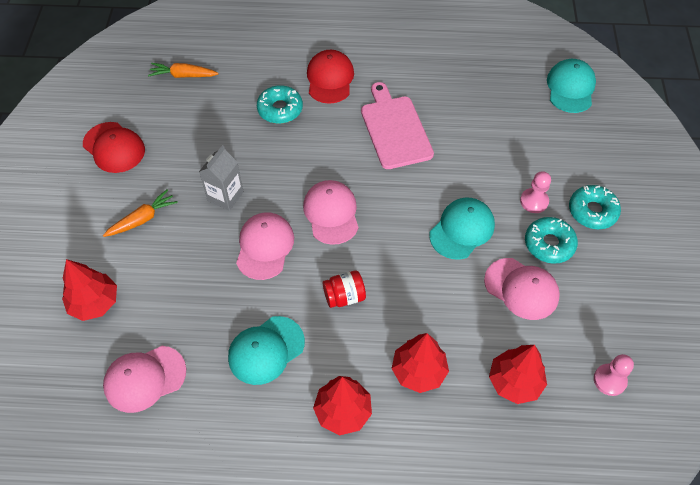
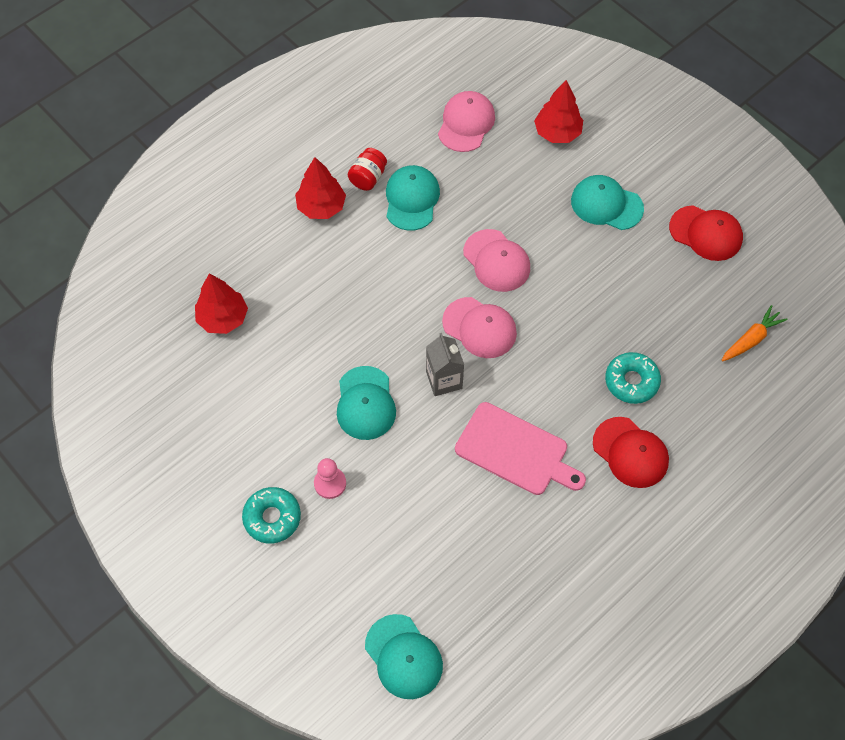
camera: 135 degrees right, 5 degrees up
(114, 147) = (706, 233): red cap -> red cap turned 150 degrees counterclockwise
(142, 219) = (606, 204): orange carrot -> turquoise cap
(225, 196) = (573, 271): grey carton -> grey carton (444, 380)
(344, 296) = (399, 276): red jar -> red jar (368, 178)
(418, 371) = (296, 270): red tree -> none
(521, 289) = (275, 393): pink cap -> none
(549, 244) = (284, 452): turquoise donut -> none
(609, 380) = (155, 376): pink pawn -> none

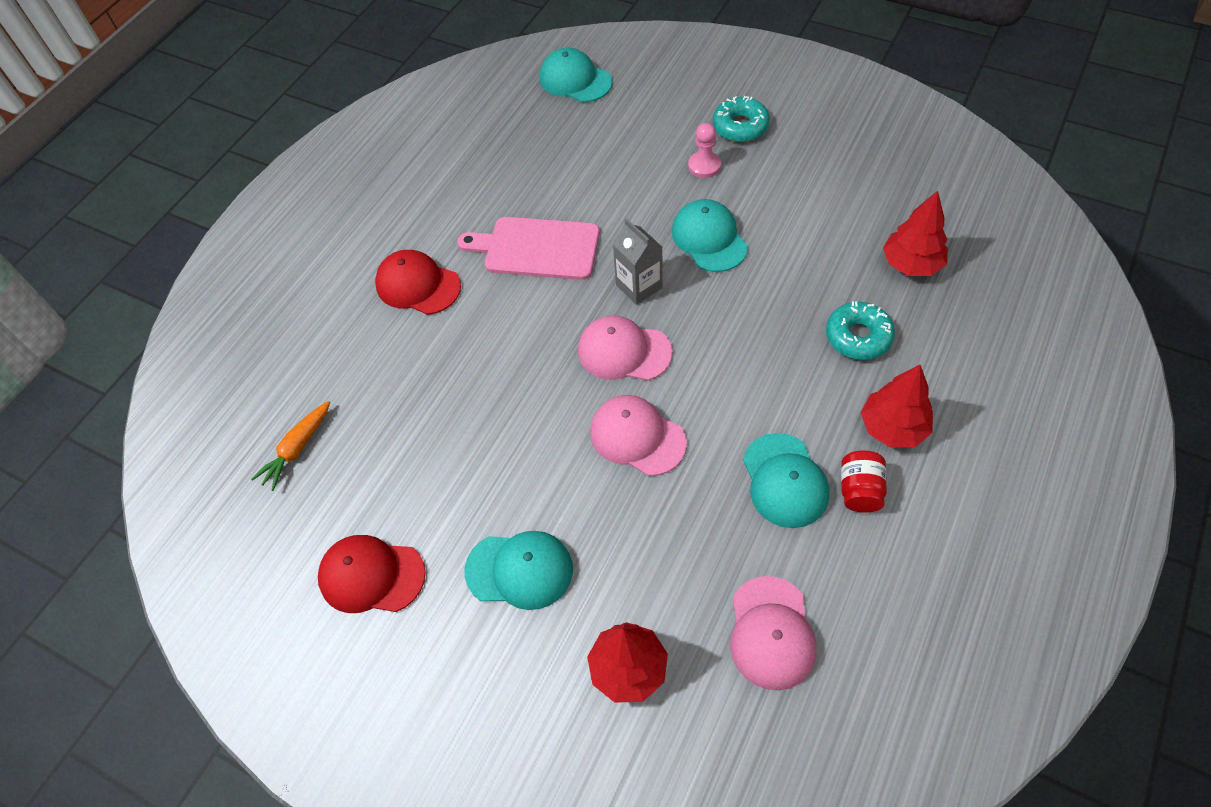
camera: 165 degrees right, 5 degrees down
(631, 381) = (432, 353): turquoise donut -> turquoise donut (858, 336)

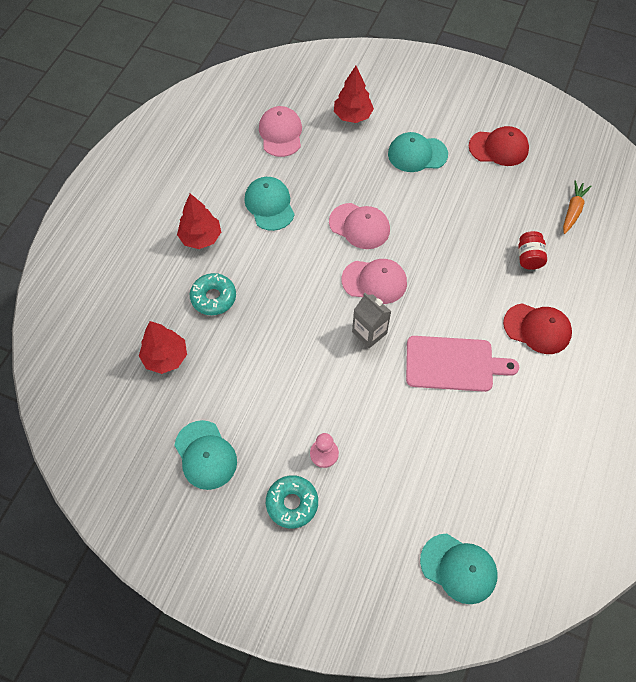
camera: 170 degrees right, 5 degrees up
(709, 238) = (318, 377): turquoise cap -> turquoise cap (205, 455)
(859, 490) = (226, 201): red jar -> red jar (529, 257)

